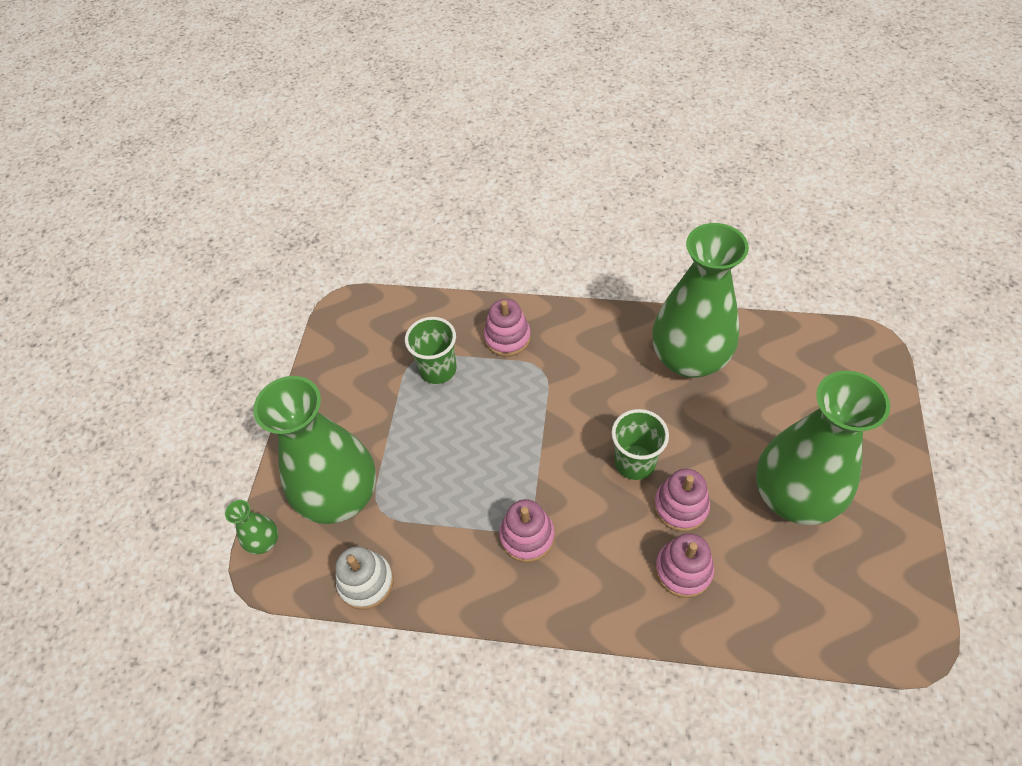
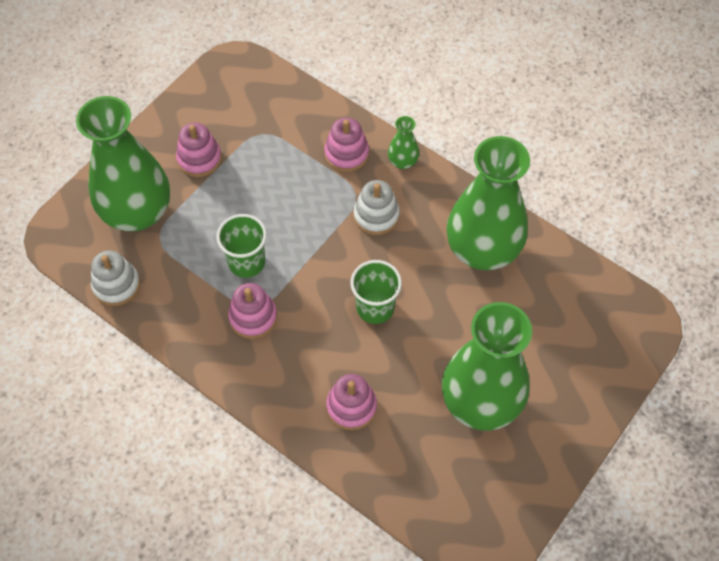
camera: 25 degrees right, 5 degrees up
(264, 541) = (64, 216): green vase -> green vase (402, 162)
(438, 369) = (273, 151): green cup -> green cup (247, 262)
(574, 378) = (376, 215): none -> white stacking toy
(680, 506) = (385, 360): pink stacking toy -> pink stacking toy (199, 159)

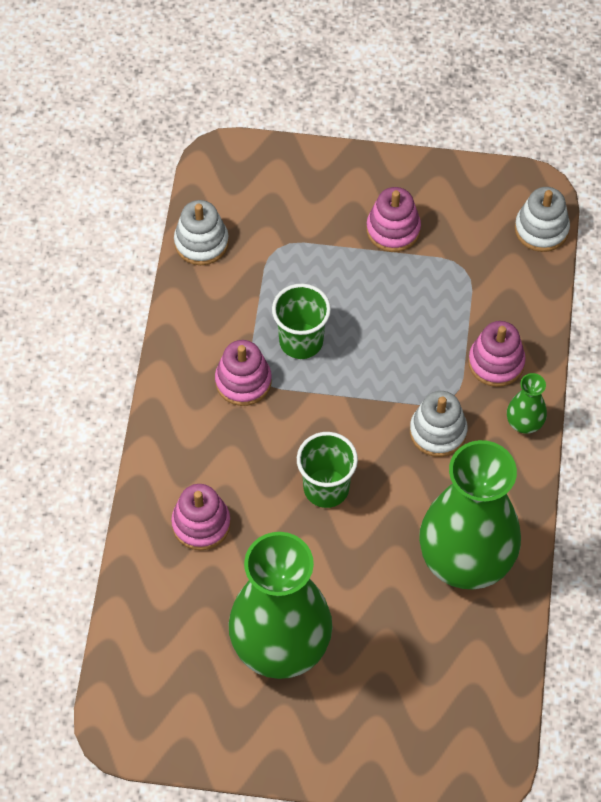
camera: 60 degrees right, 0 degrees up
(137, 212) = (293, 212): green vase -> none
(264, 75) = (541, 229): none -> white stacking toy

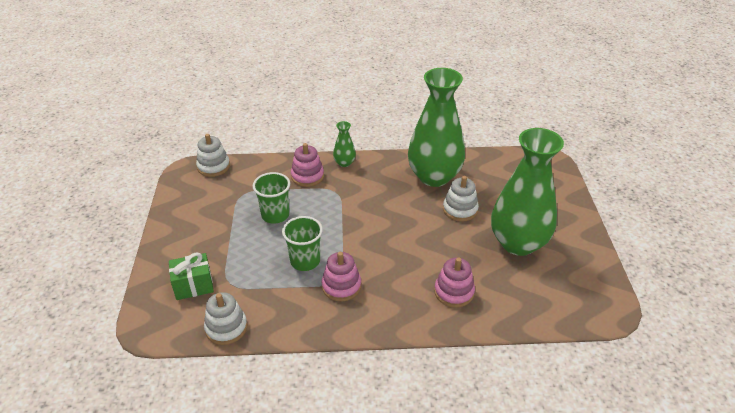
camera: 100 degrees left, 20 degrees down
(282, 206) = (193, 286): none -> green gift
(326, 488) = (409, 236): green cup -> green cup (275, 215)
(393, 229) = (214, 227): pink stacking toy -> none
(438, 432) = (358, 194): white stacking toy -> white stacking toy (460, 209)

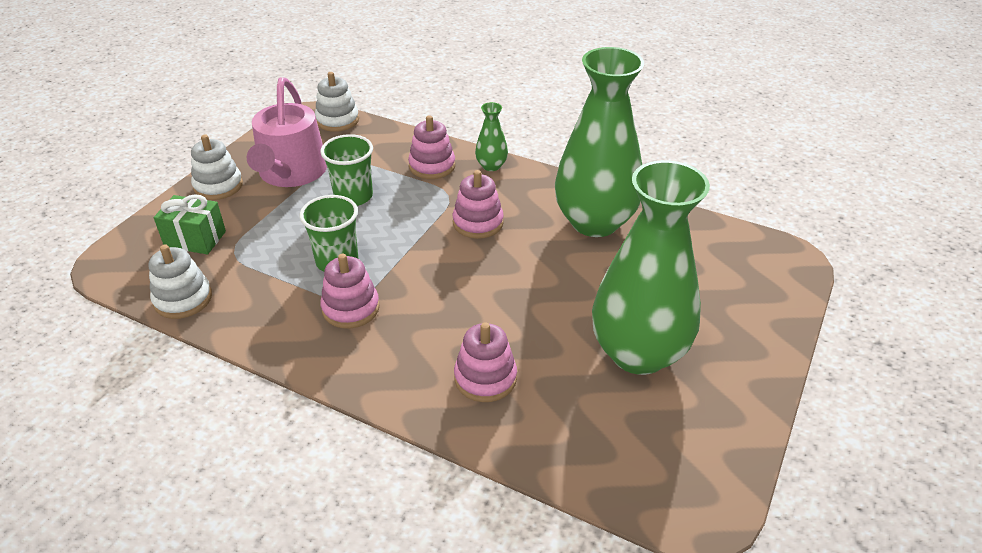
camera: 30 degrees right, 0 degrees up
(217, 215) = (291, 173): none -> pink watering can
(369, 202) = (478, 223): none -> pink stacking toy
(460, 209) = (592, 276): white stacking toy -> white stacking toy (218, 186)

